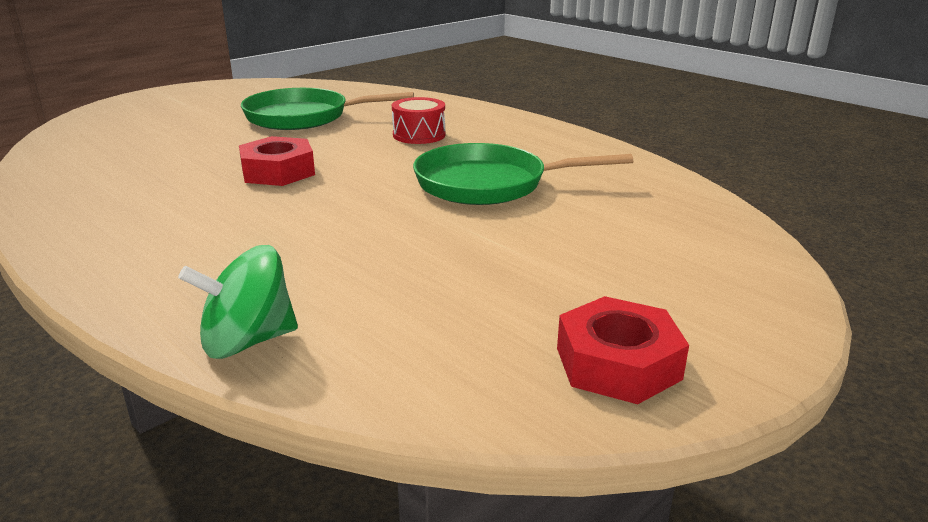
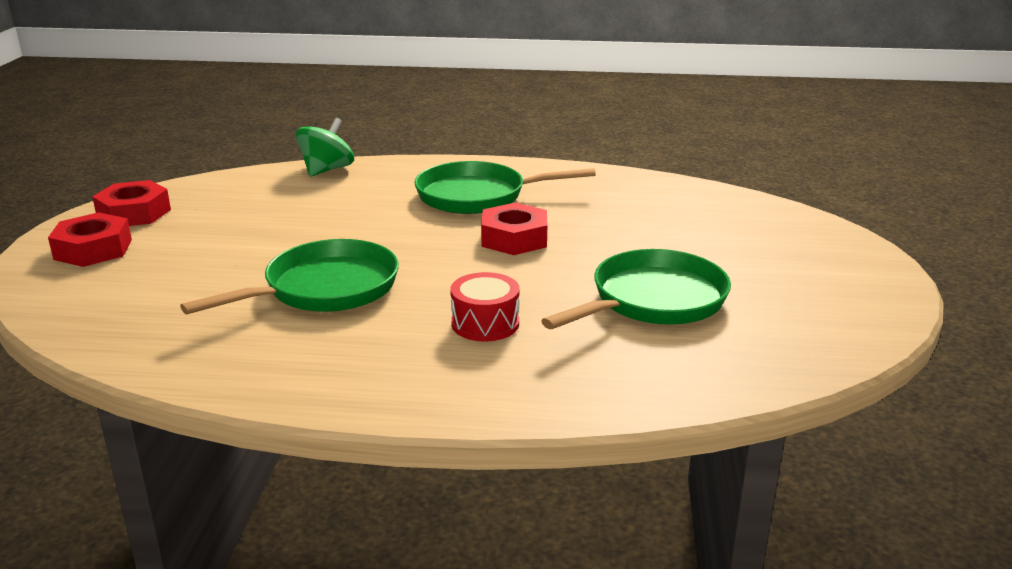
camera: 140 degrees right, 0 degrees up
(198, 219) = (478, 196): none -> green pan
(698, 309) = (93, 249): none -> red nut

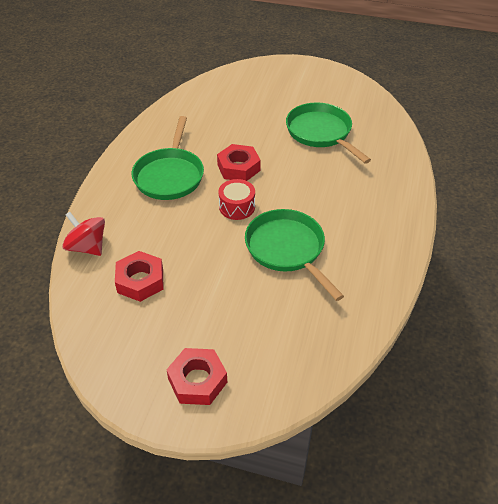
camera: 80 degrees left, 20 degrees up
(134, 213) = (132, 364): red nut -> red nut (140, 281)
(327, 170) = (87, 247): green spinning top -> red spinning top
(485, 323) = (336, 189): red drum -> red drum (237, 207)

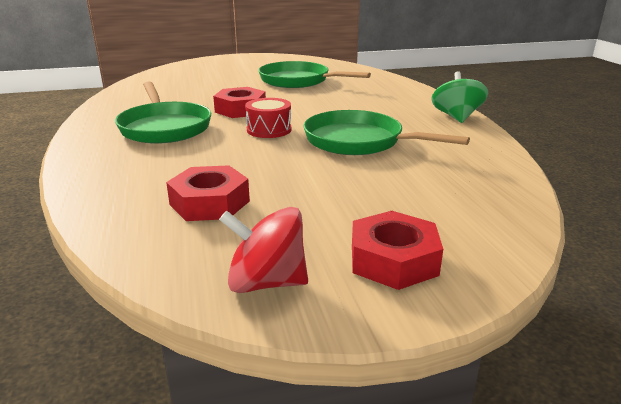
camera: 30 degrees left, 20 degrees down
(87, 247) = (100, 196): red spinning top -> red spinning top (266, 282)
(399, 245) = (456, 117): none -> green spinning top

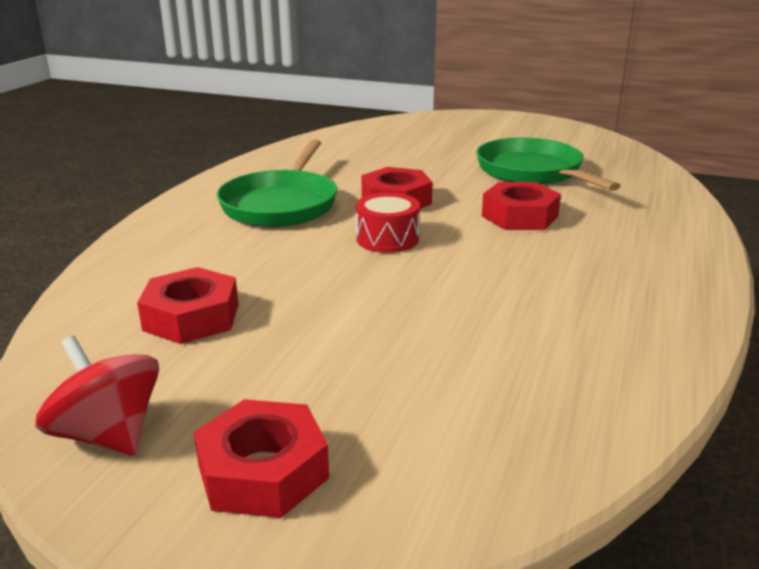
camera: 35 degrees right, 0 degrees up
(326, 103) = (520, 216): none -> red nut
(359, 141) = (475, 290): green pan -> none
(456, 117) = (688, 292): green spinning top -> none

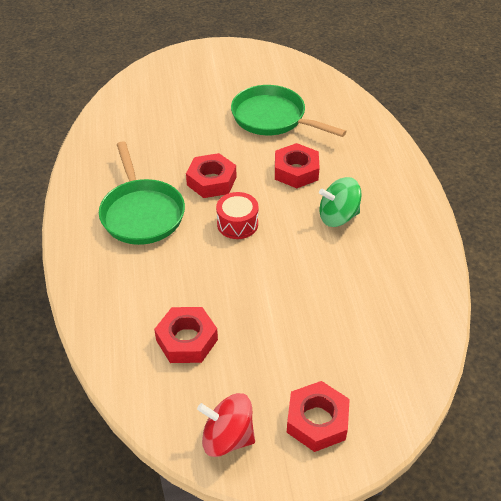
camera: 30 degrees left, 20 degrees up
(541, 267) = (338, 217): none -> green spinning top

